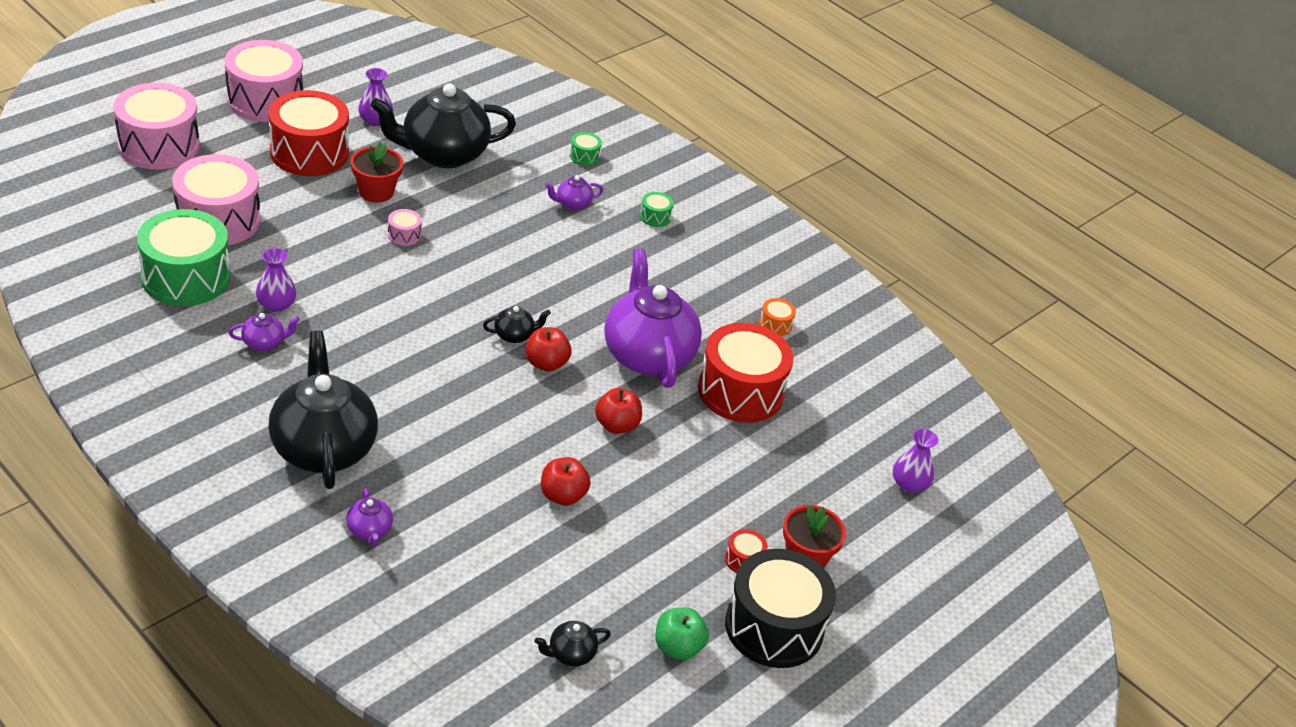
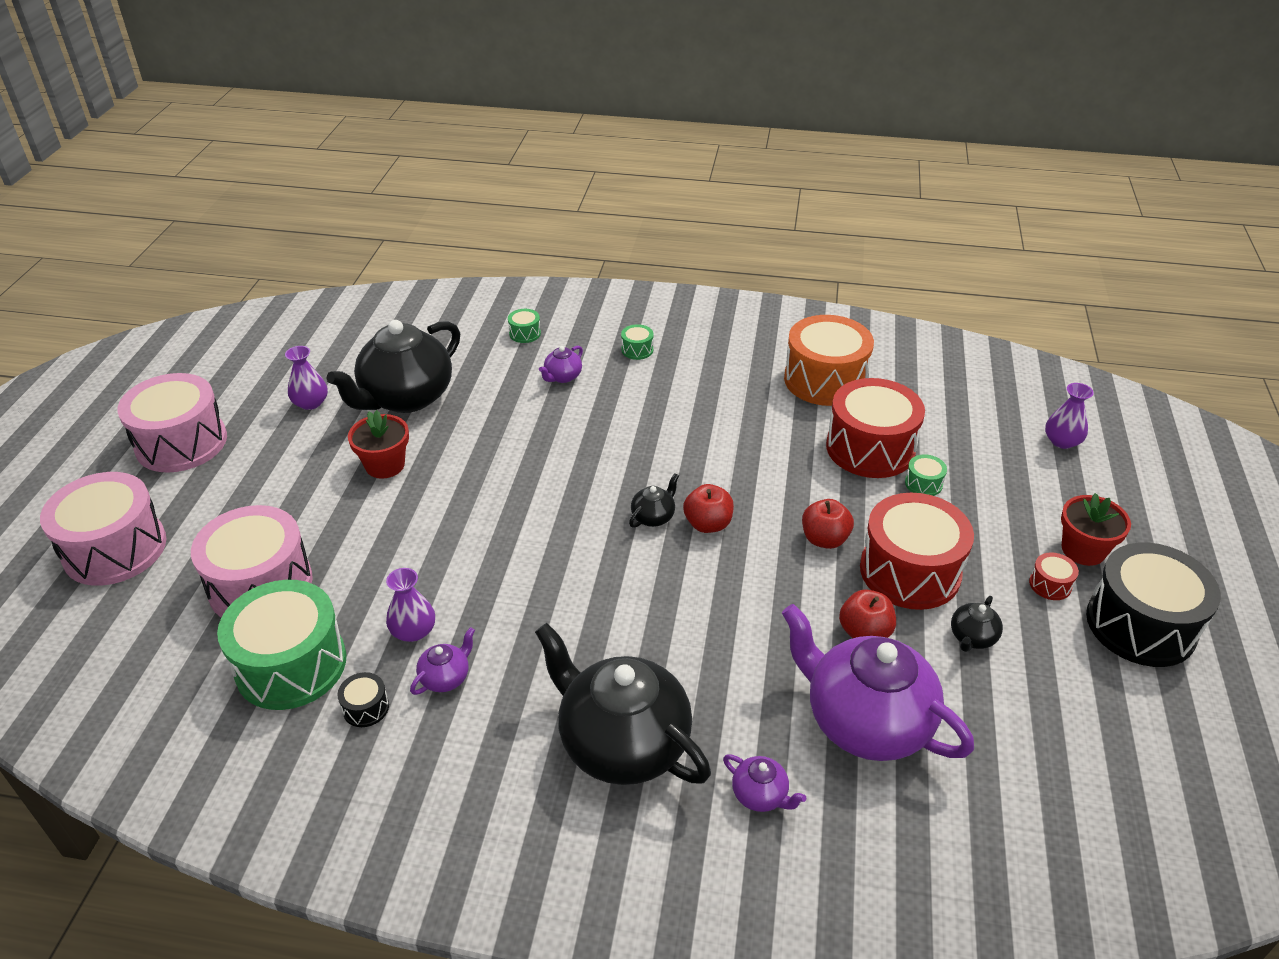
camera: 30 degrees left, 0 degrees up
(200, 329) = (366, 708): none -> black drum
(309, 152) = (280, 466): red drum -> red drum (910, 571)
(404, 235) = (455, 488): pink drum -> none
(570, 654) = (1053, 775): black teapot -> black teapot (972, 638)
(647, 354) = (771, 464): purple teapot -> purple teapot (865, 721)
(678, 647) = (1110, 699): green apple -> none
(746, 439) = (923, 484): none -> green drum
(775, 324) = (825, 380): orange drum -> orange drum, size x2.46

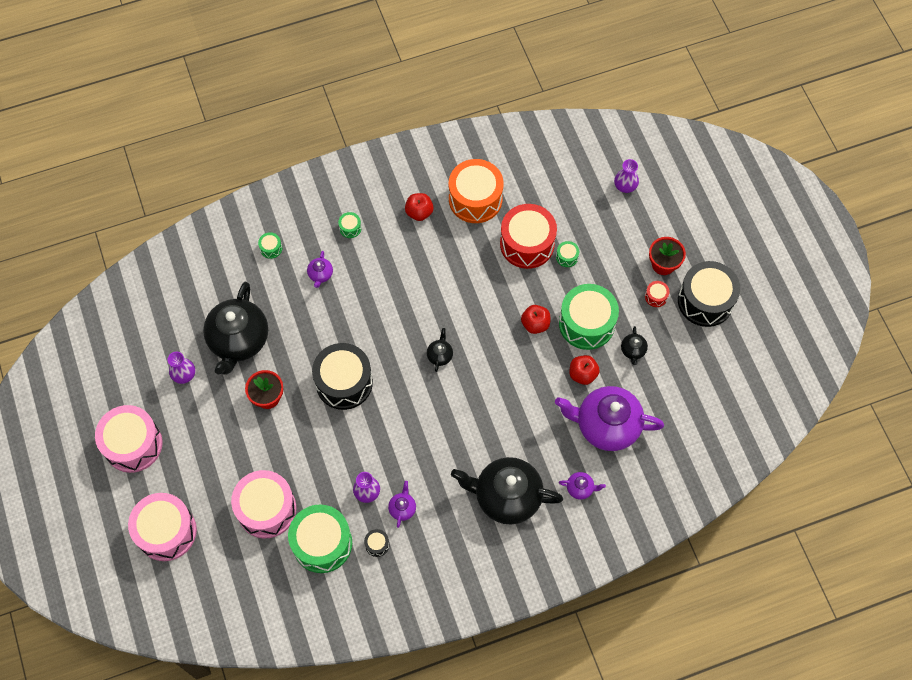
camera: 30 degrees left, 25 degrees up
(496, 491) = (344, 382): none -> black drum
(708, 524) = (471, 345): red apple -> red apple (419, 212)
(910, 571) = (586, 323): red drum -> green drum

